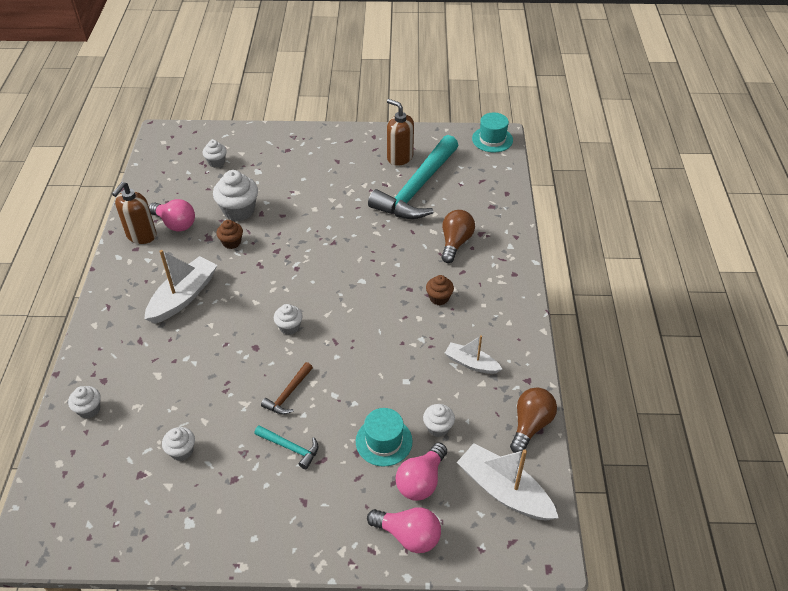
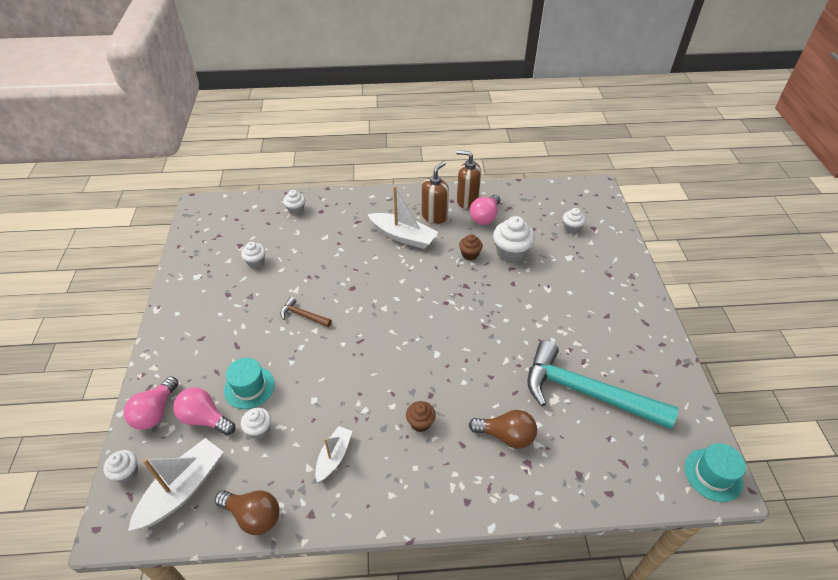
camera: 85 degrees right, 0 degrees up
(289, 327) = (375, 307): white cupcake -> white cupcake (127, 472)
(290, 447) = (251, 323): turquoise hammer -> none
(399, 157) = (634, 372): brown soap dispenser -> brown soap dispenser (434, 216)

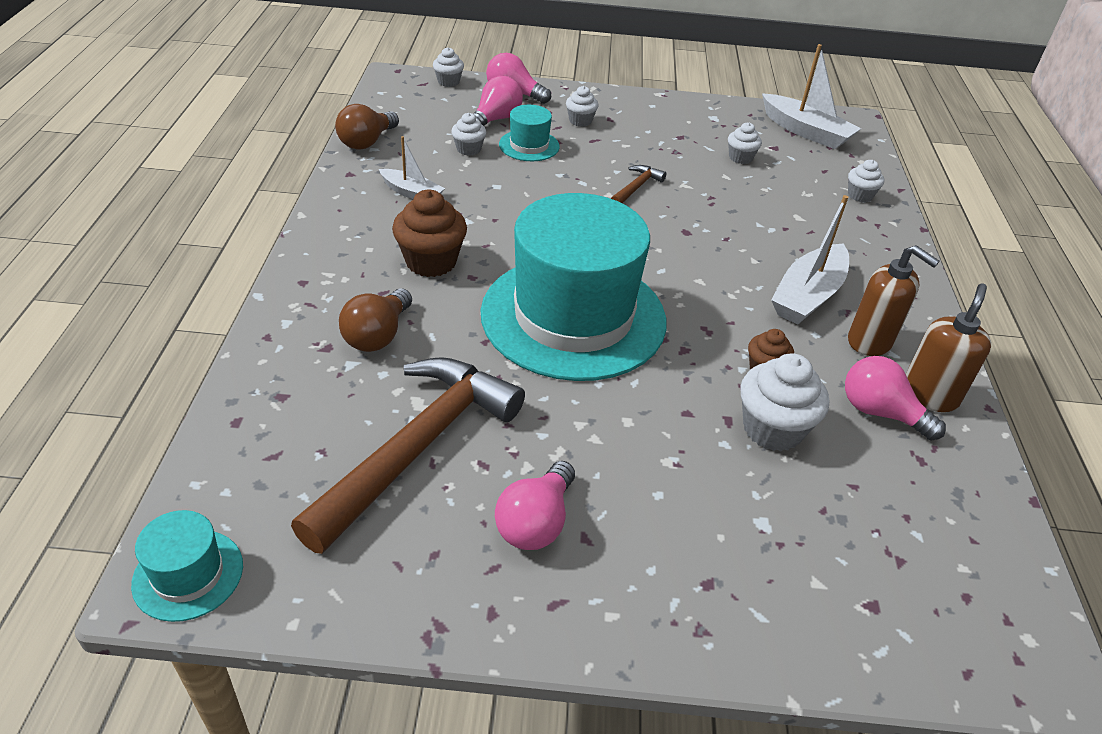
camera: 95 degrees right, 5 degrees down
(183, 489) = (416, 107): white boat -> white boat (806, 131)
(420, 423) = (431, 262): brown cupcake -> brown cupcake, size x1.76
(454, 336) = (573, 316): none -> turquoise hat
(571, 228) = (865, 558): white cupcake -> white cupcake (580, 121)
(586, 392) = (417, 448): turquoise hammer -> brown hammer
(608, 335) = (536, 522): none -> pink light bulb

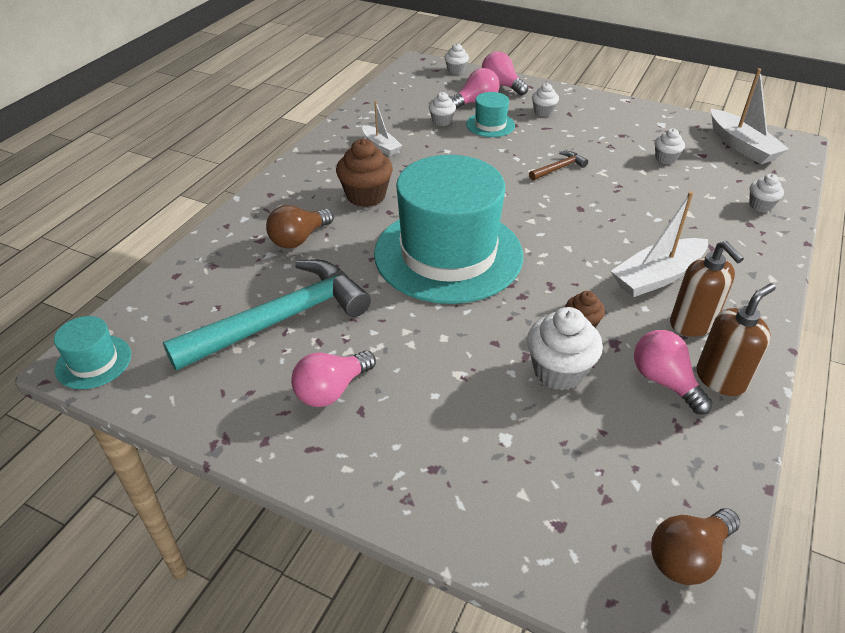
camera: 25 degrees right, 0 degrees up
(367, 142) = (370, 106): brown light bulb -> brown light bulb (688, 556)
(417, 448) = (280, 320): brown hammer -> turquoise hammer

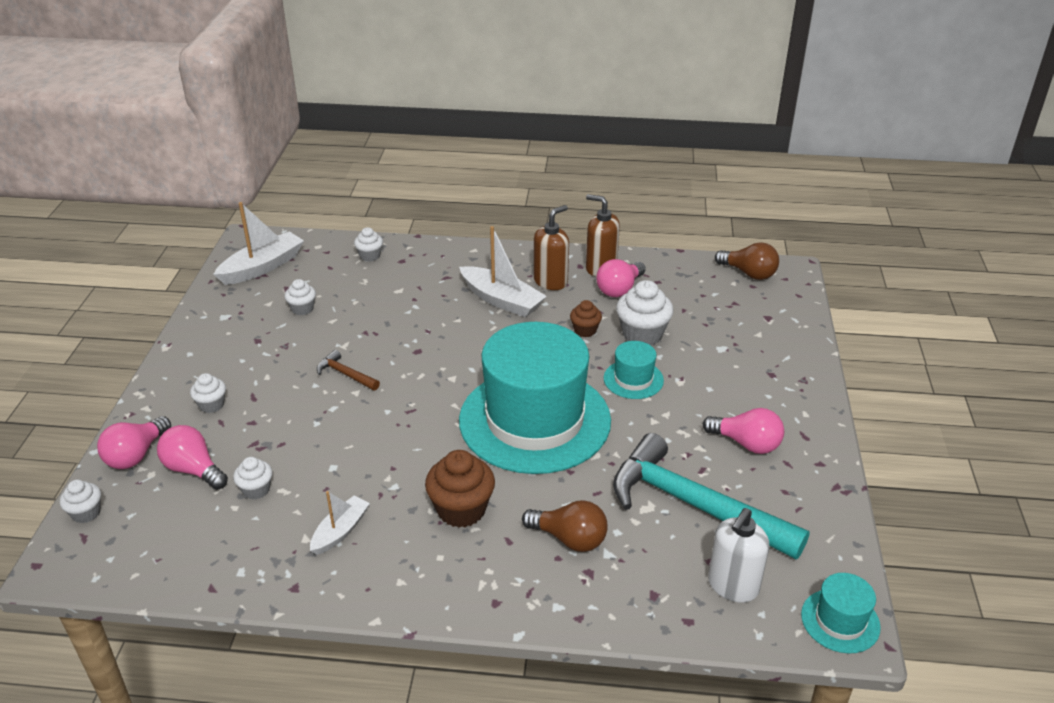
camera: 110 degrees left, 5 degrees down
(182, 311) = (732, 586): none -> white soap dispenser
(490, 125) = (256, 443): turquoise hat -> turquoise hat (633, 379)

